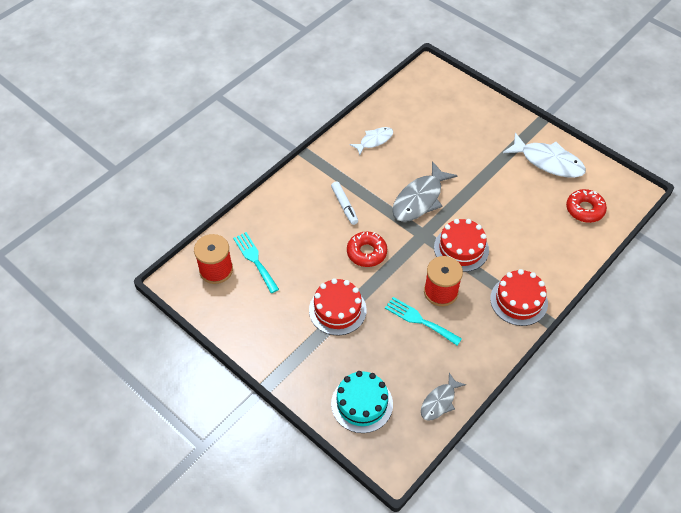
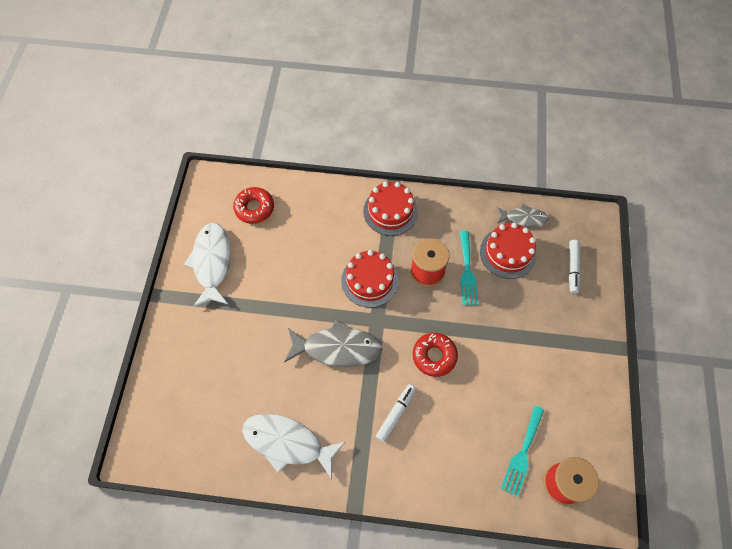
camera: 125 degrees left, 10 degrees up
(337, 310) = (511, 341): red cake -> red cake (508, 253)
(362, 404) = (572, 268): turquoise cake -> white marker
(374, 140) = (287, 443): white fish -> white fish, size x1.70

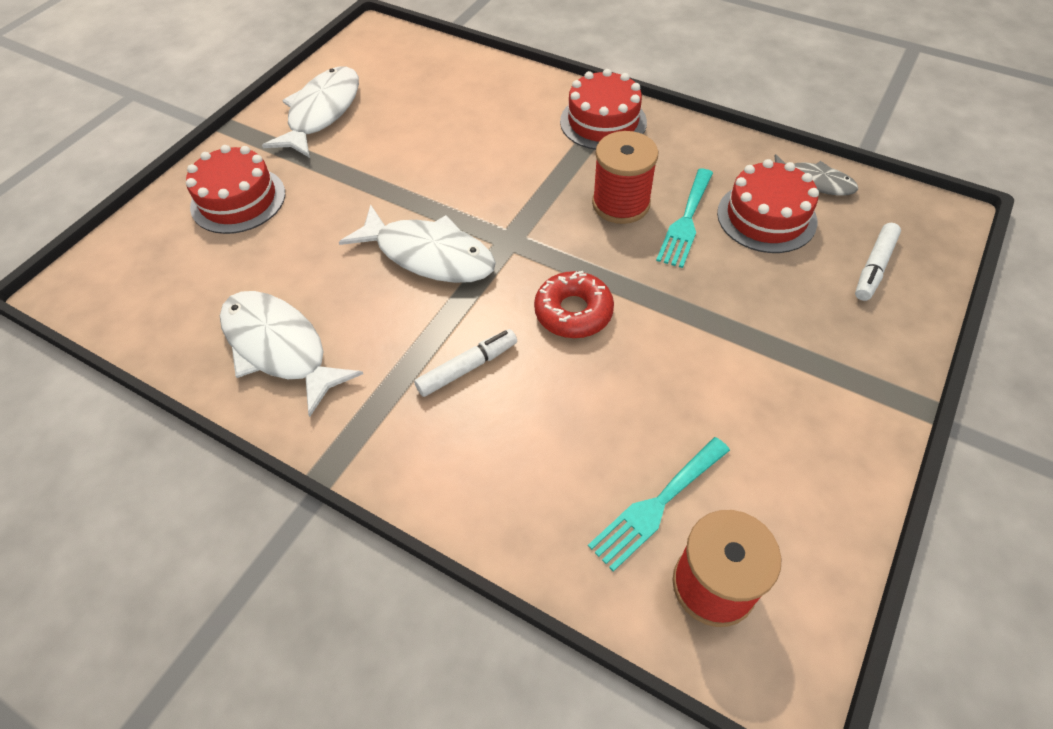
camera: 25 degrees right, 10 degrees down
(254, 208) = (415, 73): red donut -> none
(337, 348) = (429, 255): grey fish -> white fish
(370, 280) = (526, 190): red cake -> red cake (238, 200)

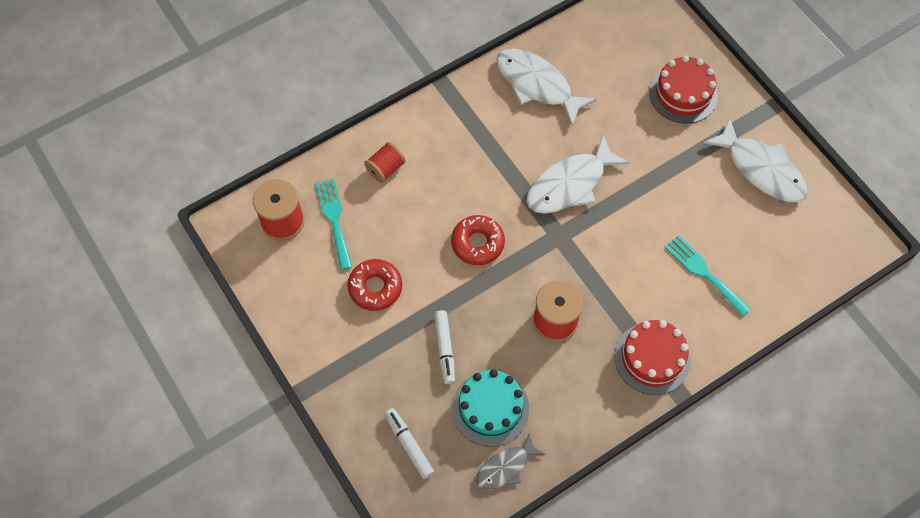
camera: 115 degrees right, 10 degrees up
(280, 348) = (537, 85): white fish -> white fish turned 120 degrees counterclockwise
(467, 367) = (469, 170): white marker -> white marker (445, 349)
(525, 477) = (385, 169): none -> red spool
(686, 221) = (515, 352): turquoise fork -> turquoise fork (704, 273)
(719, 395) = (375, 287): none -> red donut
(766, 217) = (490, 408): red cake -> turquoise cake

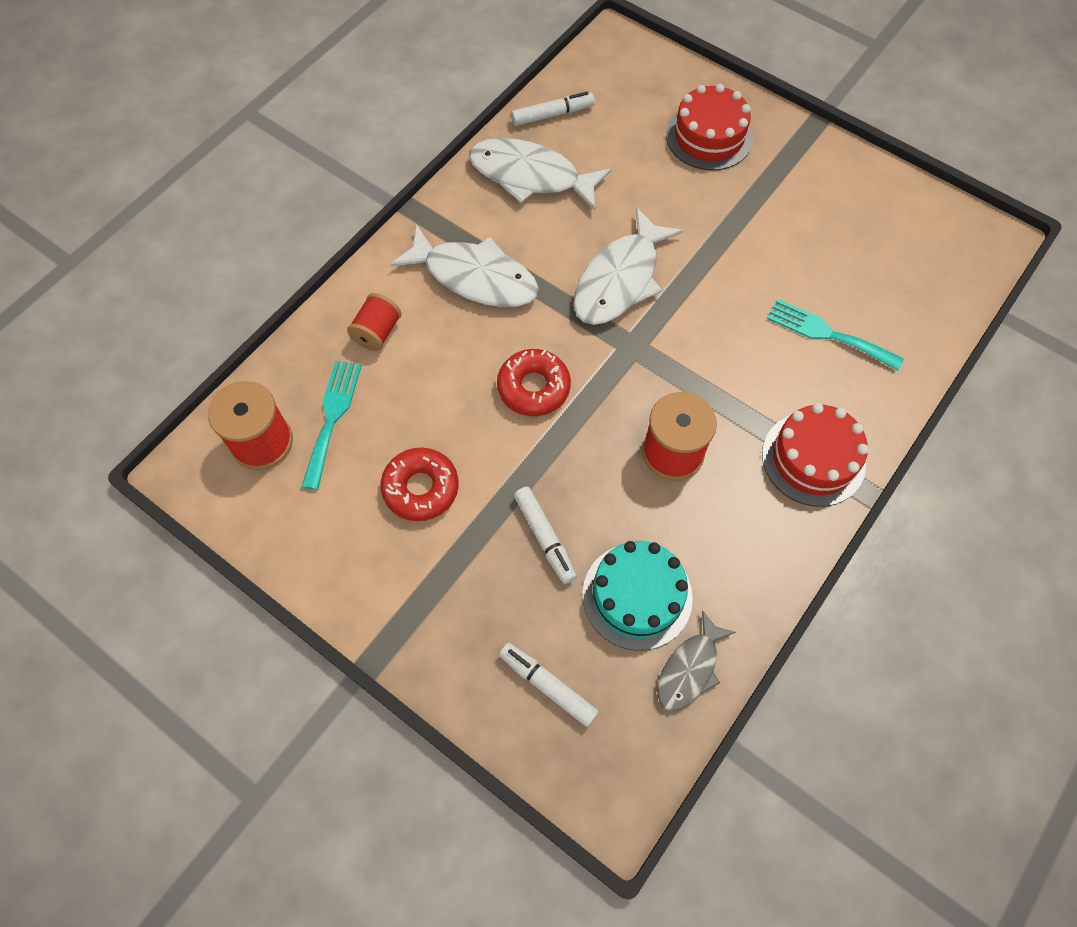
camera: 20 degrees left, 0 degrees up
(334, 219) = (332, 417): turquoise fork -> turquoise fork turned 45 degrees clockwise
(572, 41) = (552, 114): none -> white marker
(761, 169) = (837, 194): white fish -> white fish (474, 277)

